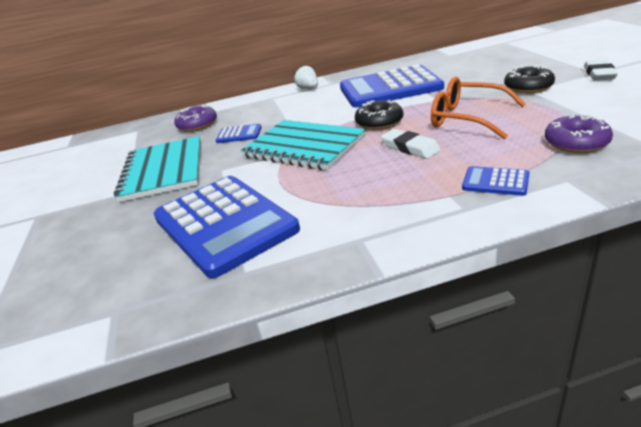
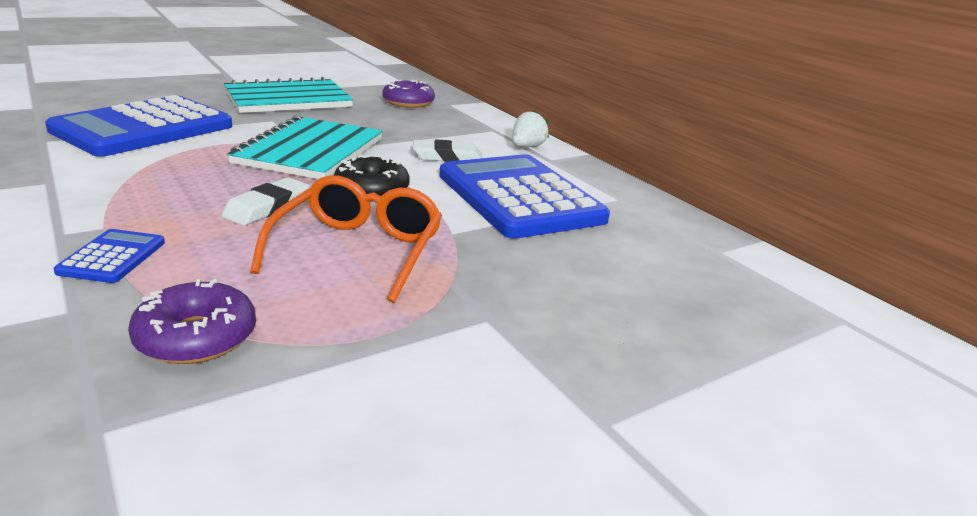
camera: 65 degrees right, 5 degrees down
(239, 134) = (368, 121): blue calculator -> none
(528, 87) = (503, 319): black donut -> none
(599, 74) = (590, 428): white eraser -> white eraser (447, 157)

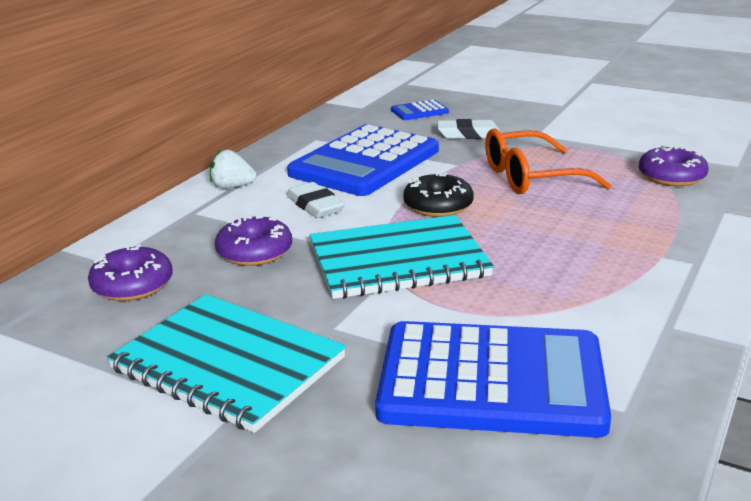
camera: 115 degrees left, 0 degrees up
(112, 257) = (675, 230): blue calculator -> blue calculator (419, 111)
(268, 207) = (532, 223): white eraser -> white eraser (468, 134)
(400, 128) = (254, 252): none -> purple donut

